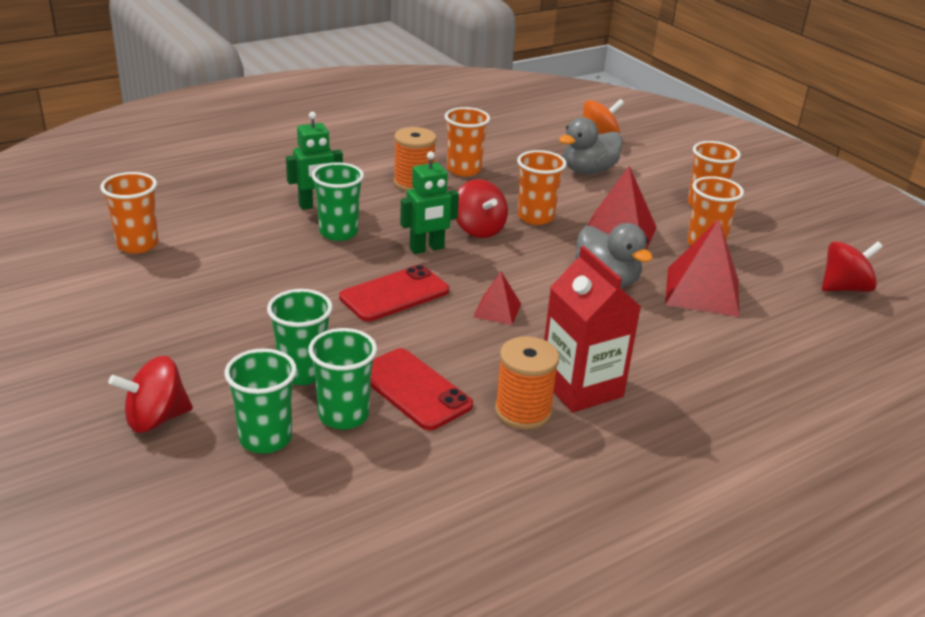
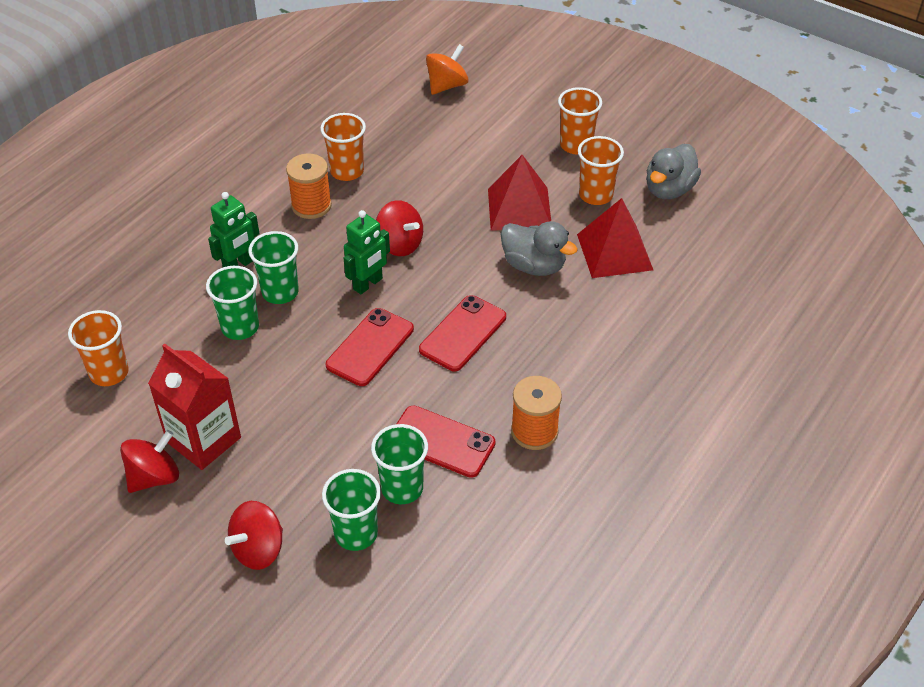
camera: 20 degrees left, 15 degrees up
(302, 372) = (344, 459): green cup -> green cup (240, 327)
(497, 310) = (463, 333): red pyramid -> red phone
(535, 217) = (440, 211): orange cup -> none
(581, 387) = (566, 390): red carton -> red carton (204, 440)
(588, 170) = (458, 134): grey duck -> grey duck (669, 189)
(844, 288) = (721, 207): red spinning top -> red spinning top (154, 477)

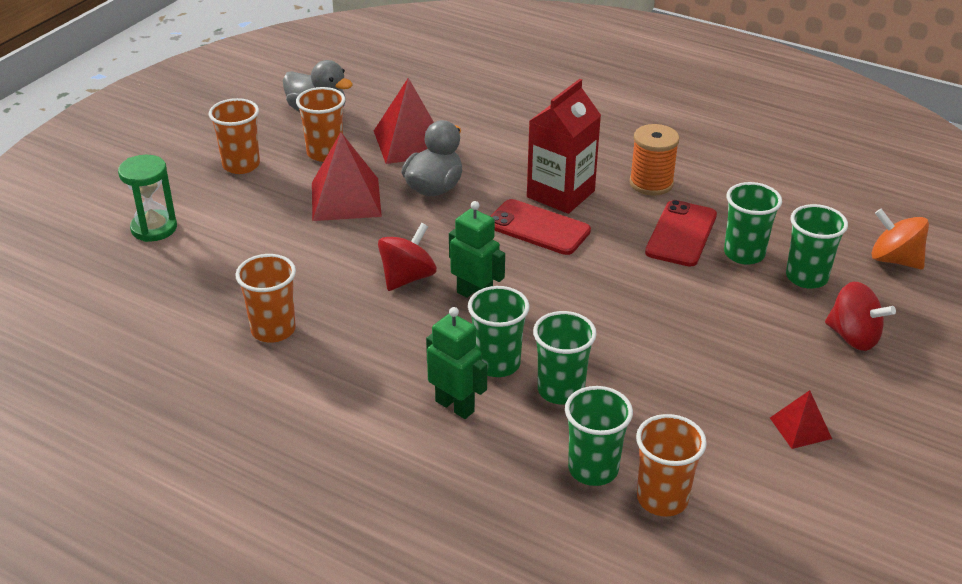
camera: 95 degrees left, 10 degrees down
(151, 337) = (593, 469): none -> green cup
(154, 477) = (800, 428): red spinning top -> red pyramid
(204, 440) = (736, 396): red carton -> red carton (560, 194)
(311, 205) = (339, 354): orange spool -> none
(370, 347) = (570, 287): red phone -> none
(447, 85) = (108, 259): orange spinning top -> orange spinning top (894, 260)
(485, 104) = (154, 228): none -> green hourglass

